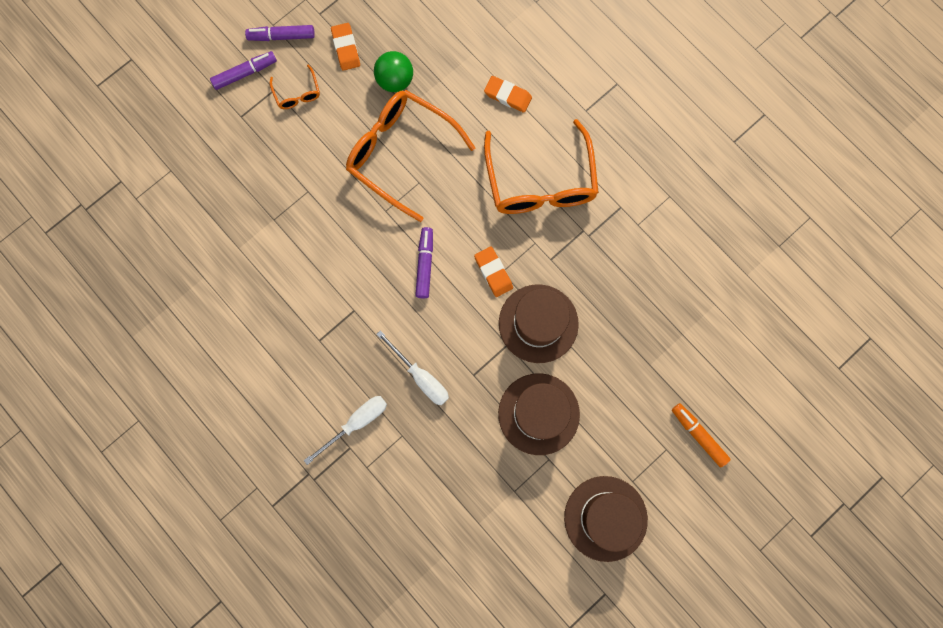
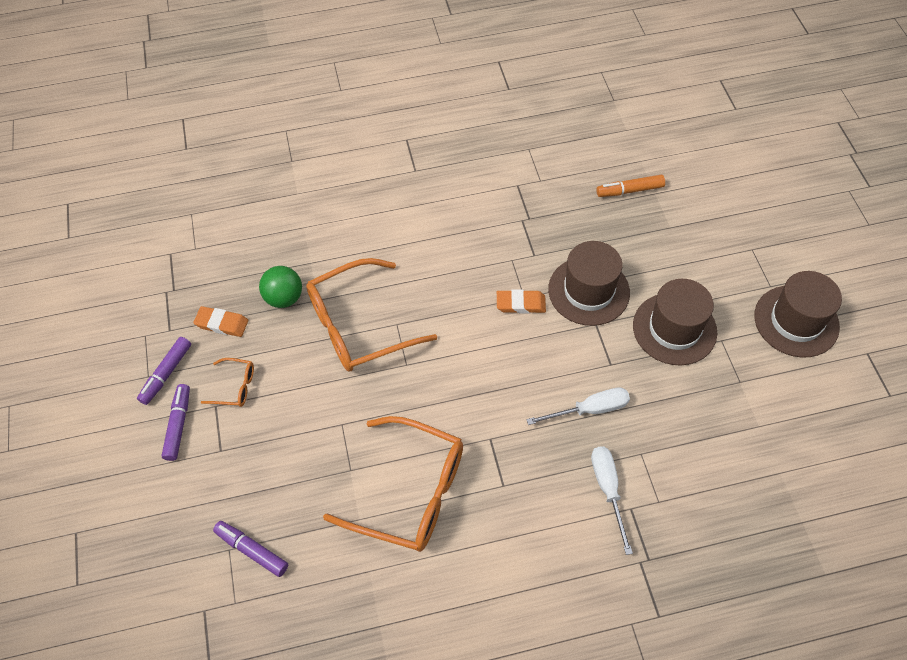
camera: 60 degrees left, 20 degrees down
(425, 264) = (480, 355): purple marker -> purple marker (252, 550)
(507, 96) = (362, 219): orange eraser -> none
(540, 181) = (457, 230): orange glasses -> orange glasses (410, 492)
(698, 435) = (749, 221): orange marker -> orange marker (629, 190)

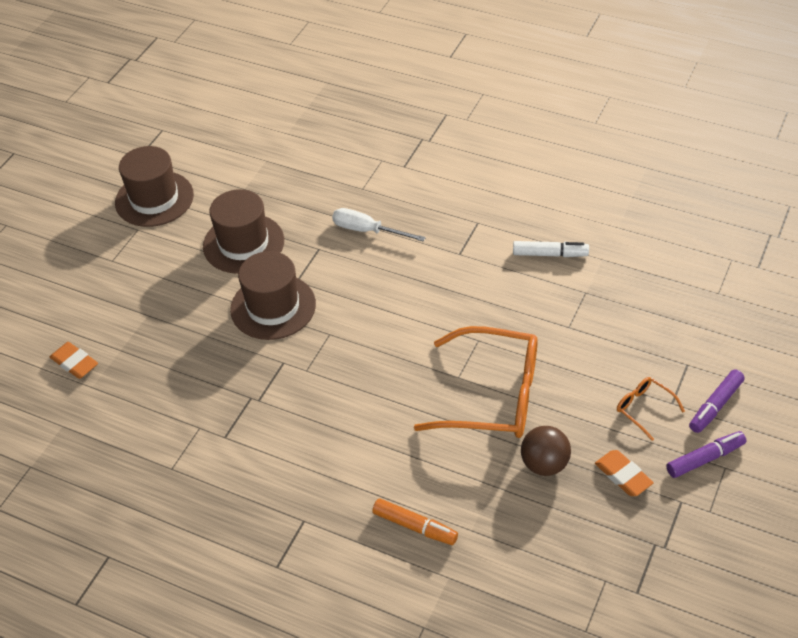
camera: 140 degrees left, 10 degrees down
(252, 550) = (700, 283): purple marker -> none
(284, 298) = (544, 464): green ball -> brown ball
(410, 492) = (550, 254): orange glasses -> white marker
(520, 304) = (338, 330): orange eraser -> orange eraser (75, 363)
(608, 490) = (407, 182): white screwdriver -> none
(629, 190) = (137, 366): orange marker -> orange marker (415, 526)

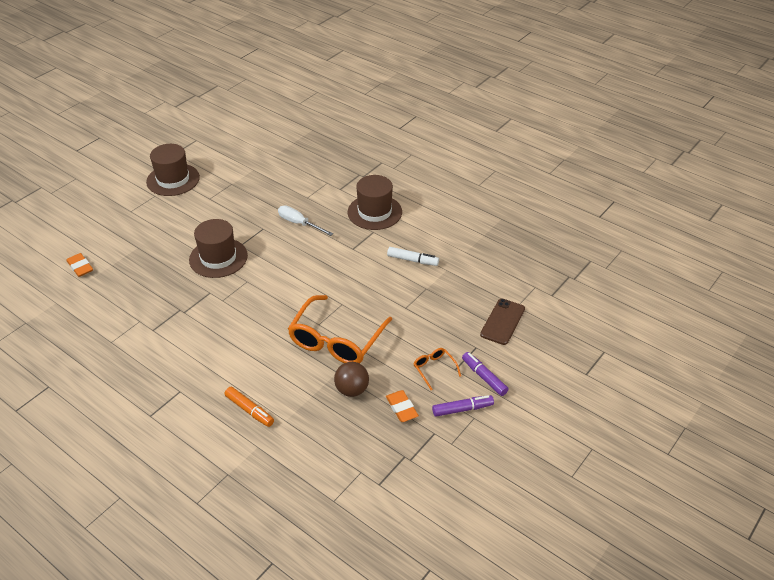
camera: 10 degrees right, 5 degrees down
(243, 243) = (216, 216): brown hat -> brown hat (374, 212)
(493, 395) = (336, 340): orange glasses -> orange glasses turned 90 degrees clockwise
(708, 319) = (502, 321): none -> brown phone
(715, 406) = (484, 377): purple marker -> purple marker turned 90 degrees clockwise

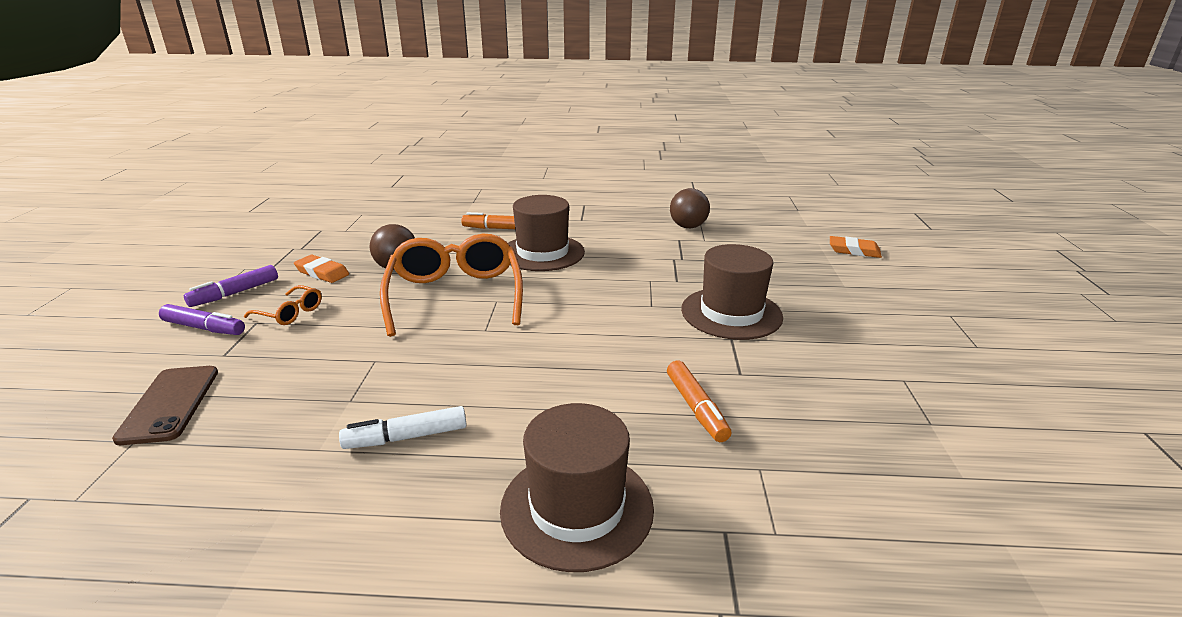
camera: 145 degrees right, 15 degrees down
(126, 341) = (688, 226): none -> brown ball
(173, 180) = (1019, 381): brown hat -> brown hat (542, 253)
(299, 223) = (696, 408): white screwdriver -> orange marker

